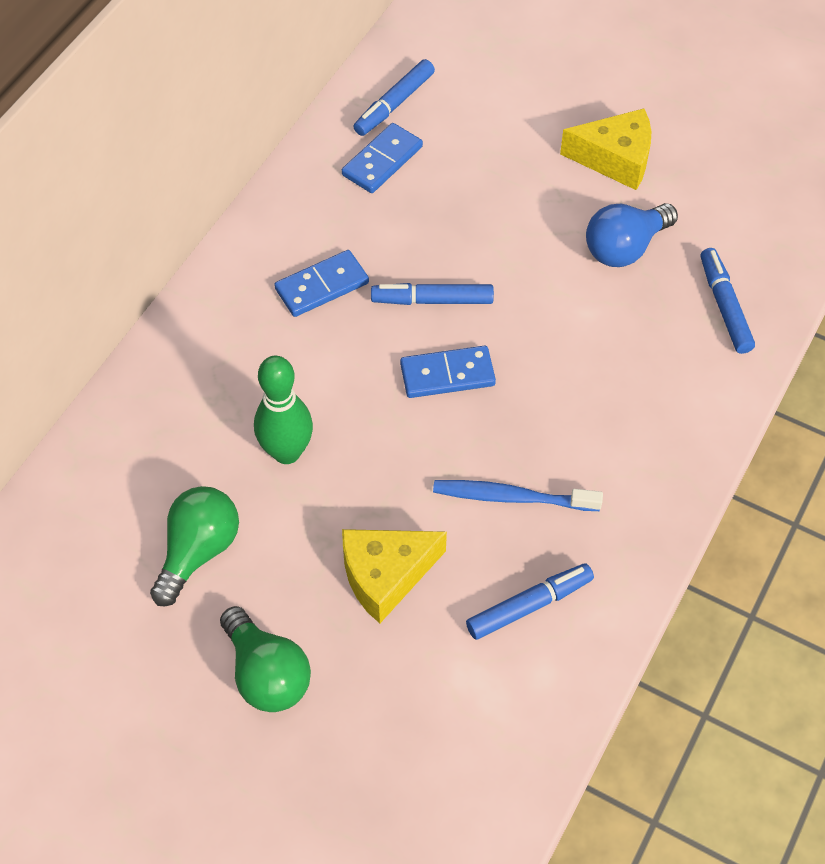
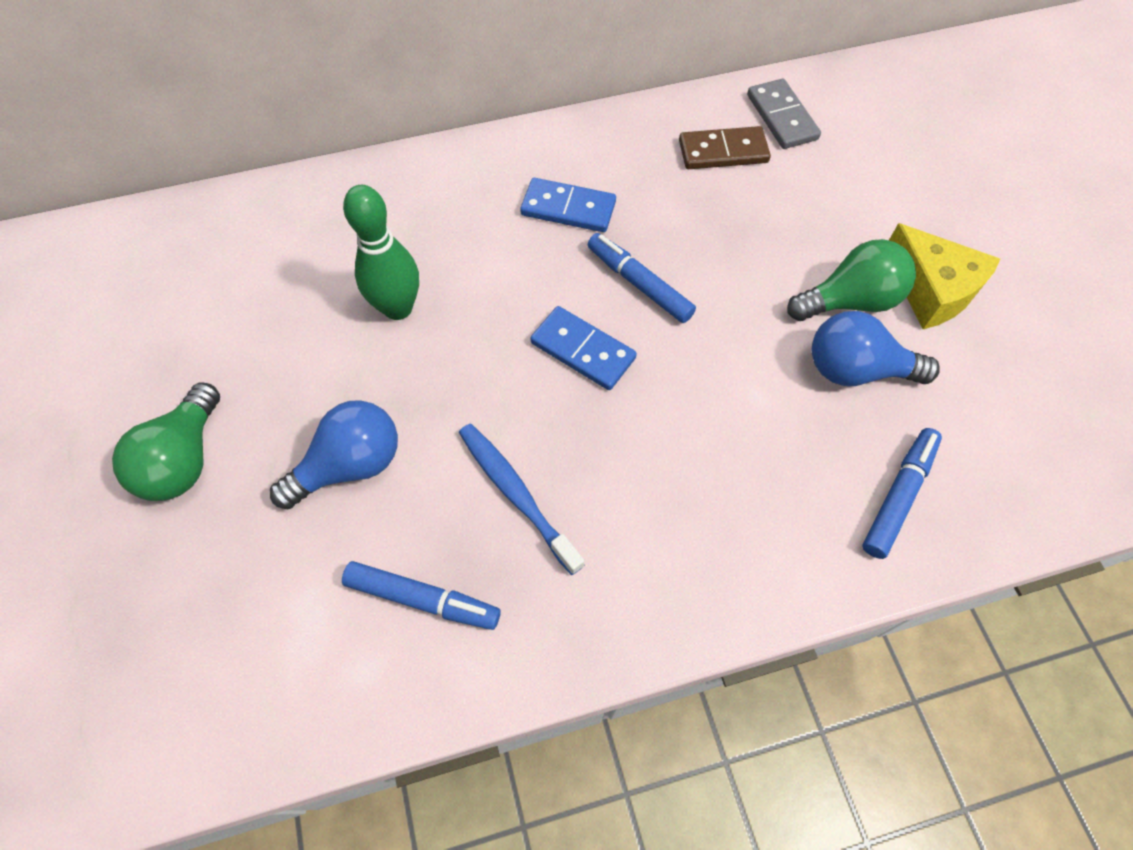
camera: 45 degrees right, 5 degrees up
(198, 551) = (256, 327): green light bulb -> green light bulb (849, 301)
(382, 161) = (723, 152): blue domino -> brown domino
(385, 575) = (350, 465): yellow cheese -> blue light bulb
(394, 104) = (781, 117): blue marker -> grey domino

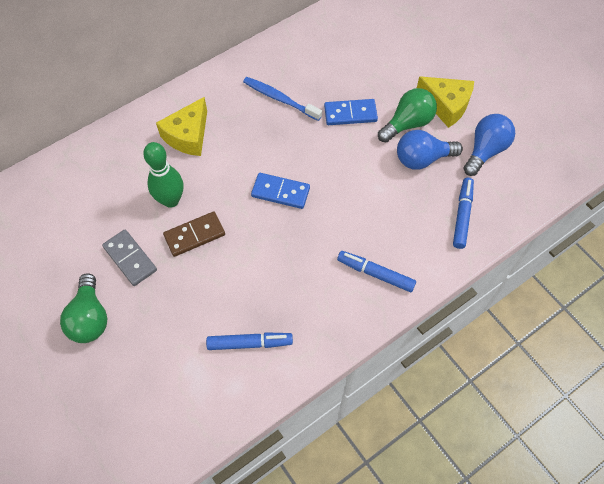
camera: 20 degrees left, 0 degrees up
(350, 465) = (182, 291): blue light bulb -> blue light bulb (485, 150)
(469, 214) = (188, 135): none -> yellow cheese
(516, 494) = (276, 277): blue toothbrush -> blue toothbrush (280, 99)
(568, 208) = (242, 116): blue domino -> blue domino (350, 114)
(639, 283) = (296, 147): blue marker -> blue marker (375, 273)
(723, 152) = (314, 59): brown domino -> brown domino (194, 235)
(781, 117) = (338, 30): grey domino -> grey domino (130, 259)

